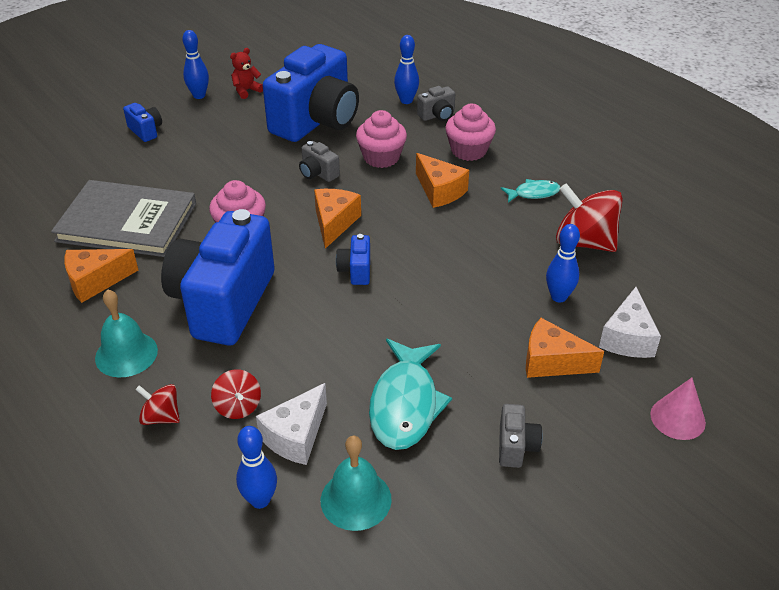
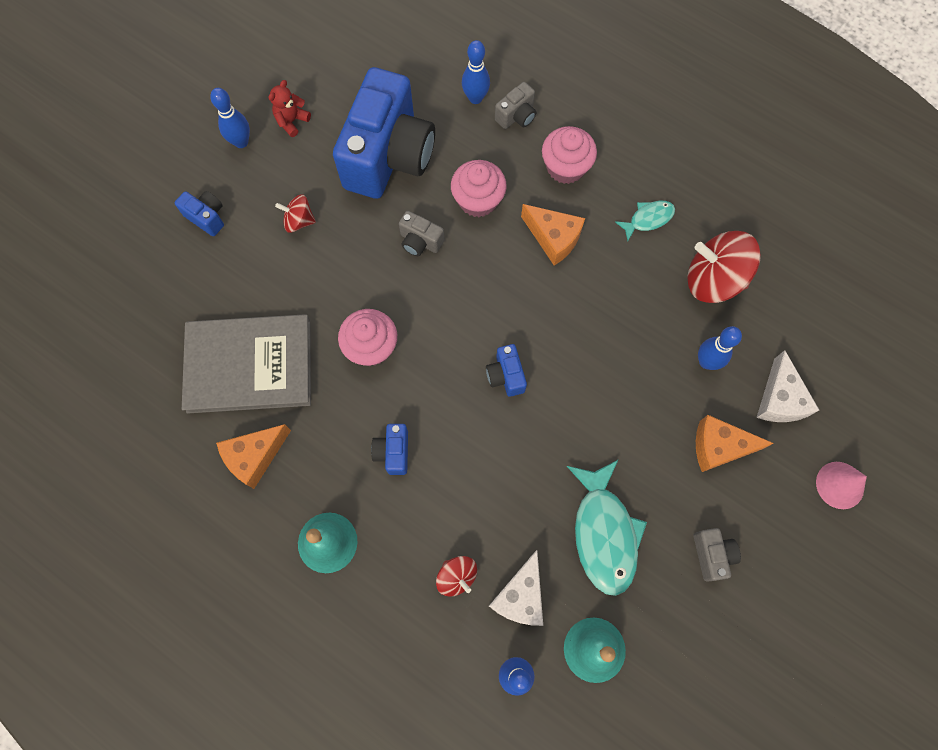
camera: 15 degrees left, 30 degrees up
(161, 417) = (392, 608): red spinning top -> red spinning top (299, 221)
(223, 302) = (393, 452): blue camera -> blue camera, size x0.40
(334, 223) = (462, 313): orange cheese -> none

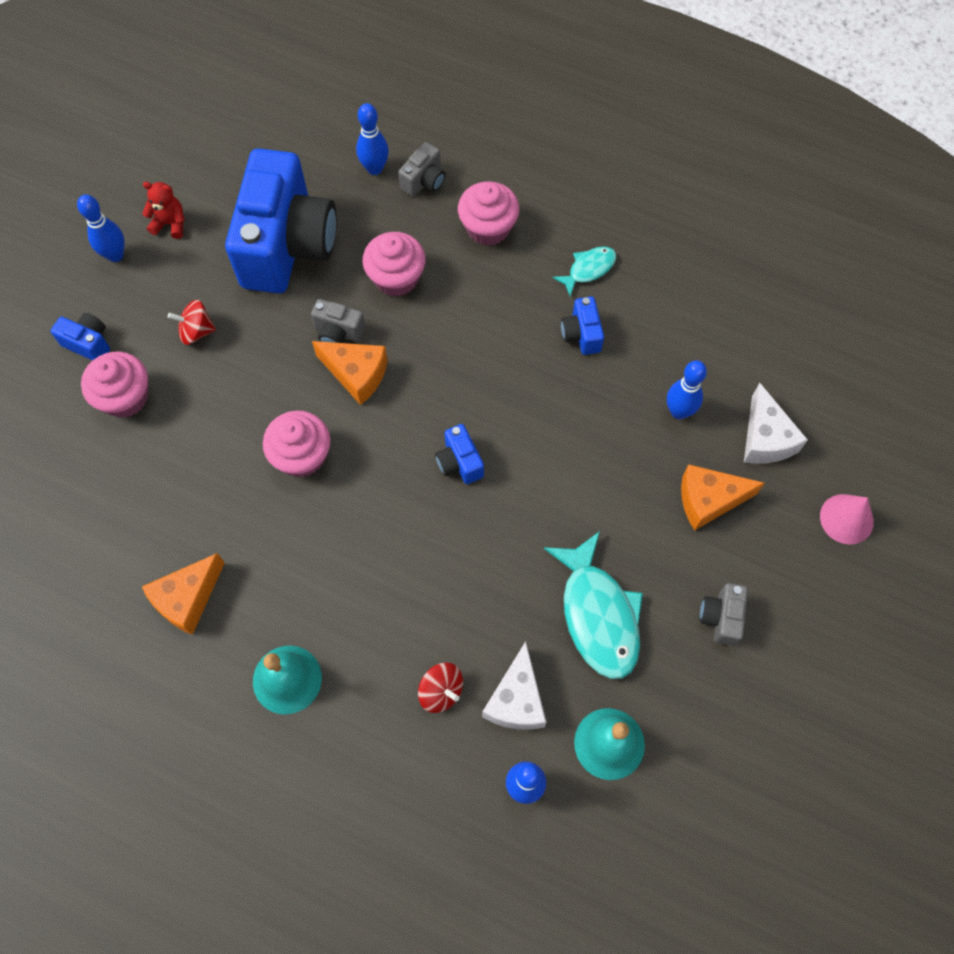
camera: 10 degrees left, 5 degrees down
(230, 270) = (125, 397): none -> pink cupcake
(249, 365) = (165, 498): grey book -> none
(292, 121) = (170, 224): red teddy bear -> red teddy bear turned 75 degrees clockwise
(393, 452) = (346, 567): blue camera -> blue camera (581, 334)
(553, 238) = (487, 306): orange cheese -> orange cheese (356, 374)
(712, 555) = (721, 617): grey camera -> grey camera turned 150 degrees counterclockwise
(713, 279) = (671, 322): red spinning top -> none

